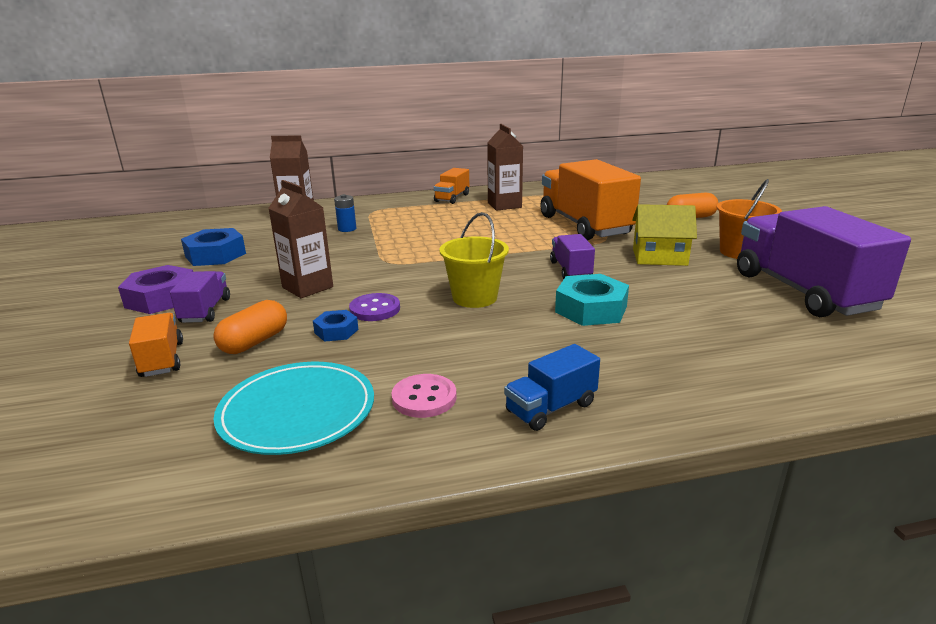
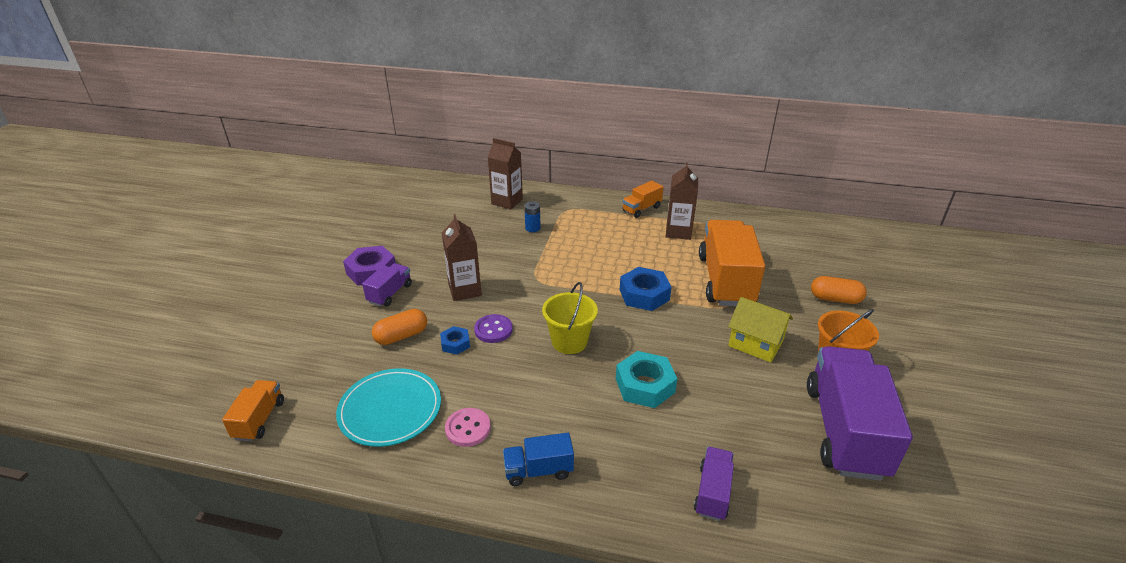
camera: 25 degrees right, 10 degrees up
(162, 359) = (343, 333): orange truck -> orange truck (259, 419)
(215, 255) = (426, 233): blue nut -> blue nut (644, 294)
(570, 270) = (666, 335): purple truck -> purple truck (712, 492)

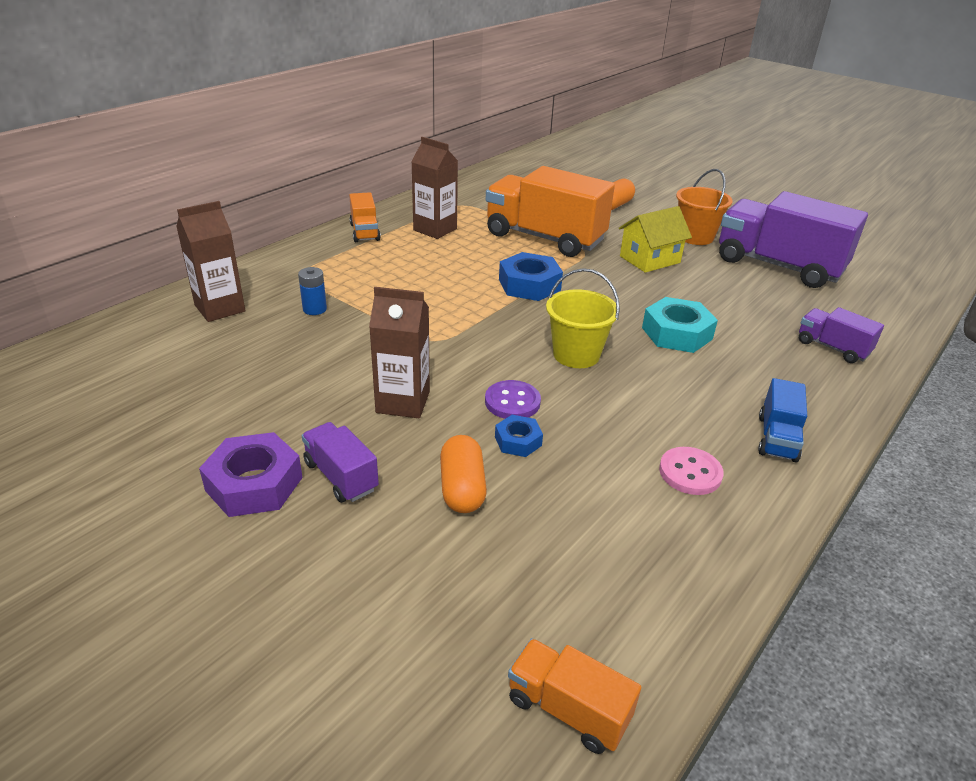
camera: 65 degrees left, 0 degrees up
(390, 409) = (621, 536): turquoise plate -> none

